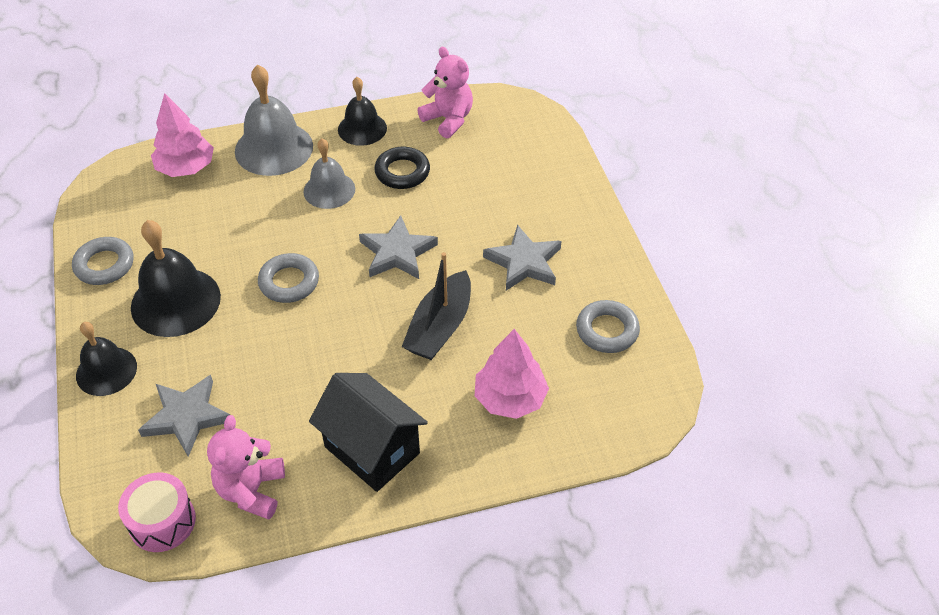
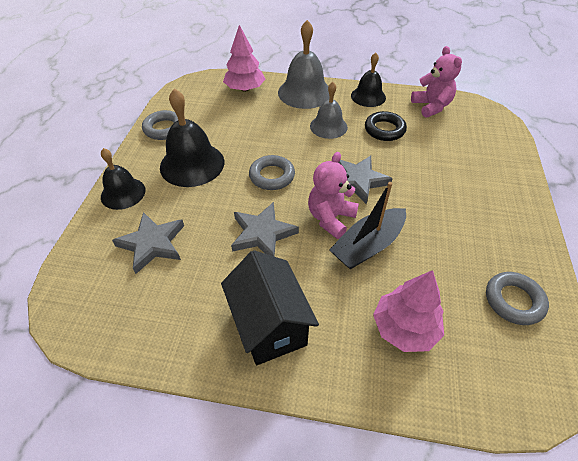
camera: 25 degrees right, 0 degrees up
(162, 522) = (88, 317): pink drum -> none
(251, 490) = (163, 320): pink teddy bear -> pink teddy bear (330, 218)
(524, 262) = (455, 219): grey star -> grey star (262, 234)

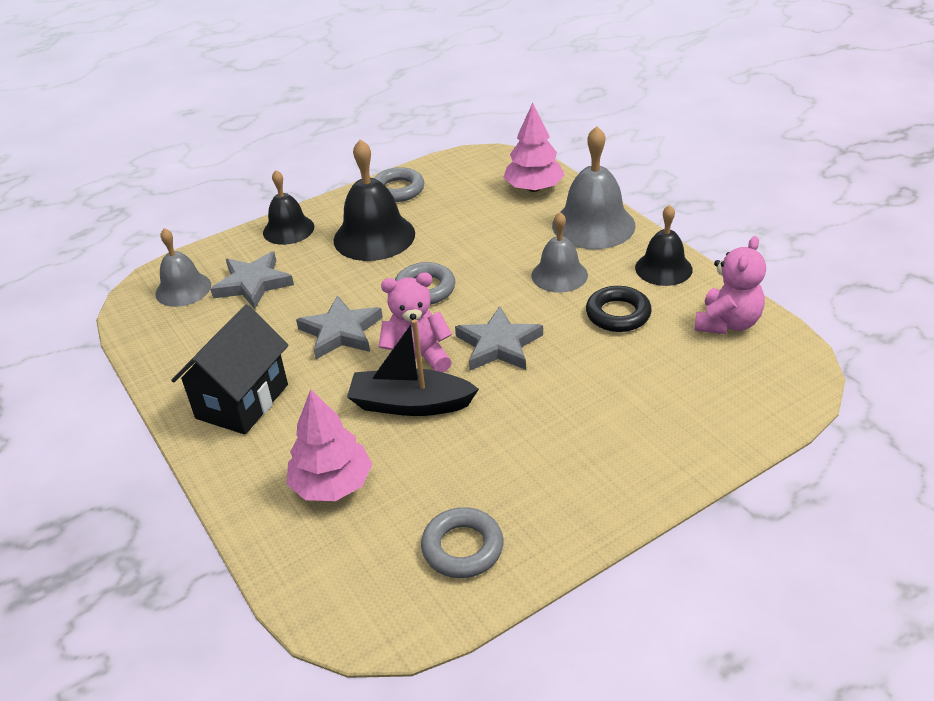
camera: 50 degrees right, 10 degrees down
(99, 284) = (183, 289): none -> grey bell

